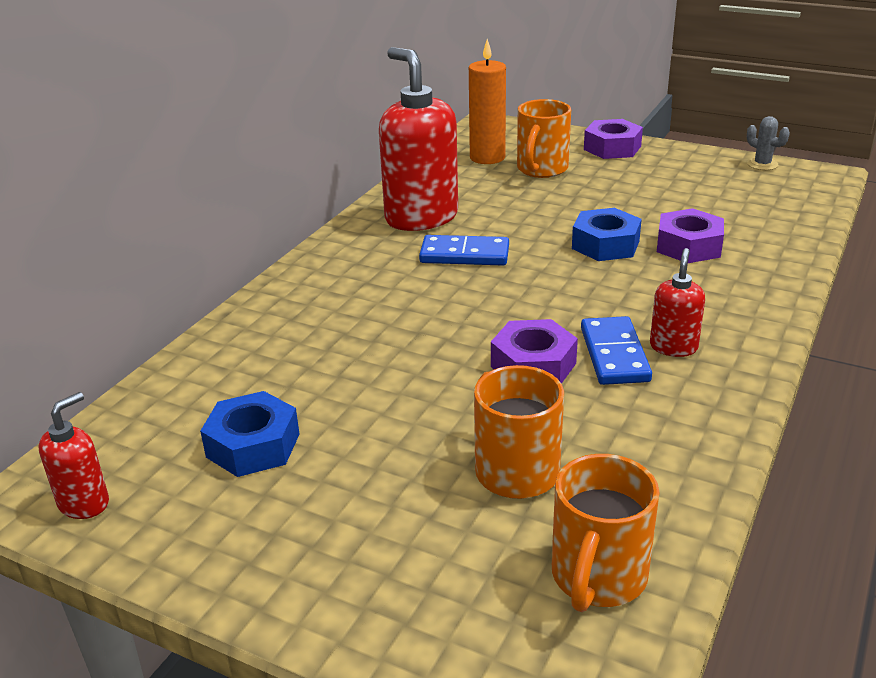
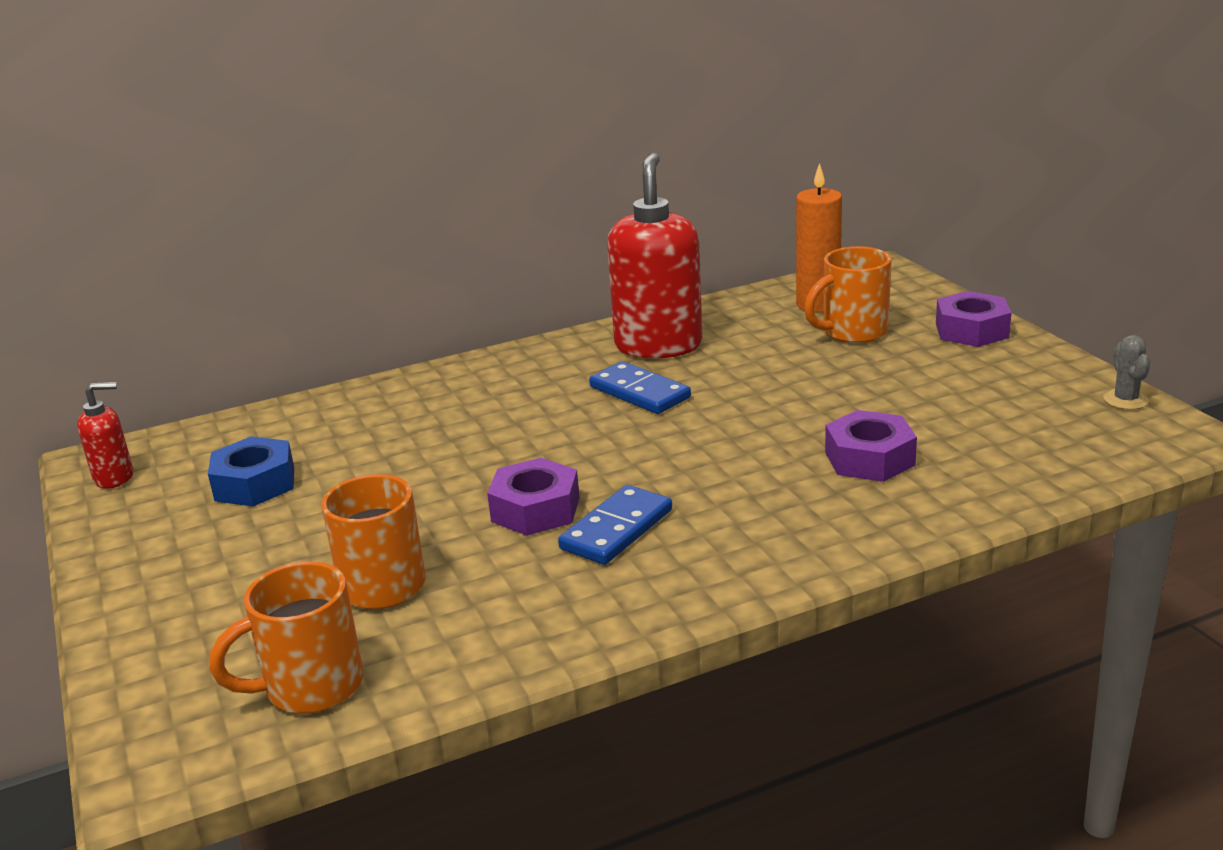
camera: 40 degrees right, 5 degrees down
(605, 245) = (785, 428): blue nut -> none
(673, 347) = (680, 545): red soap dispenser -> none

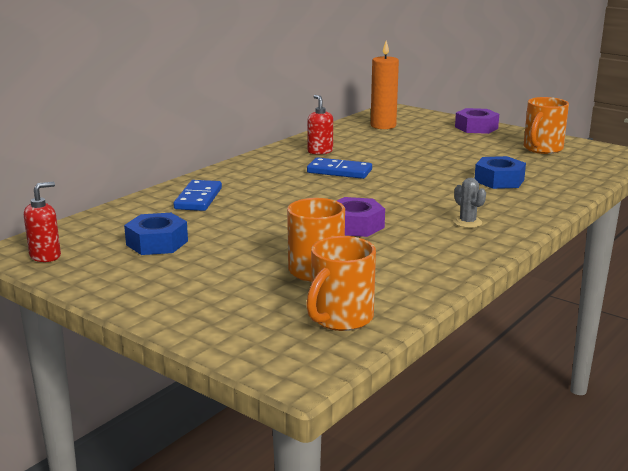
camera: 30 degrees left, 5 degrees down
(617, 529) = (413, 226): blue domino -> blue domino (198, 198)
(658, 345) = (320, 151): red soap dispenser -> red soap dispenser, size x0.48
(852, 332) = (418, 135): orange mug -> orange mug (542, 149)
(869, 458) = (499, 180): purple nut -> blue nut
(1125, 400) = (582, 144): grey cactus -> grey cactus (467, 222)

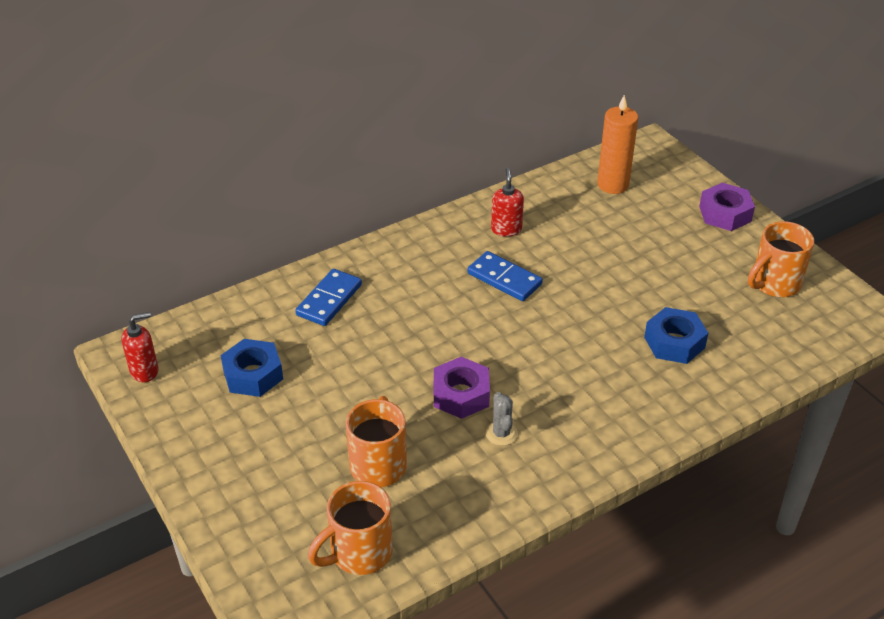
camera: 20 degrees right, 20 degrees up
(467, 222) = (583, 420): grey cactus -> grey cactus (501, 433)

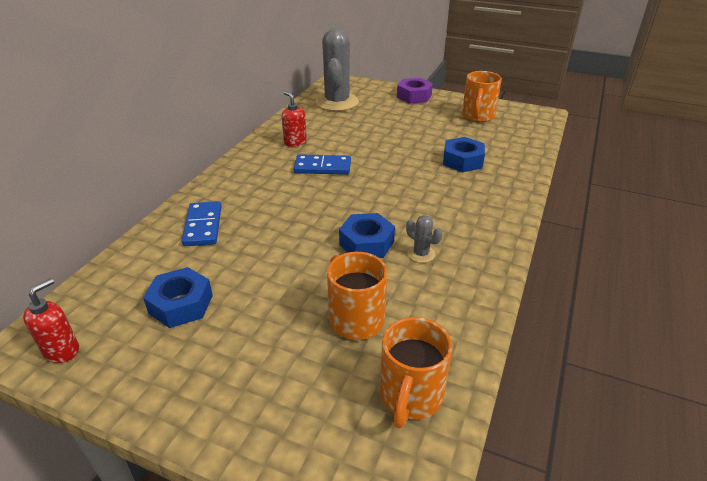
camera: 35 degrees left, 5 degrees down
(461, 394) = (366, 243): purple nut -> blue nut
(613, 185) = (337, 102): orange candle -> grey cactus

